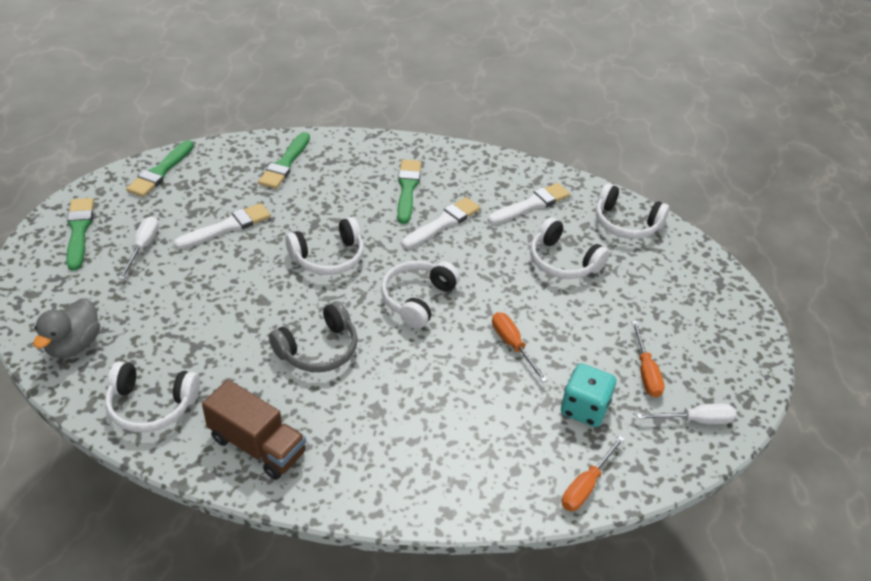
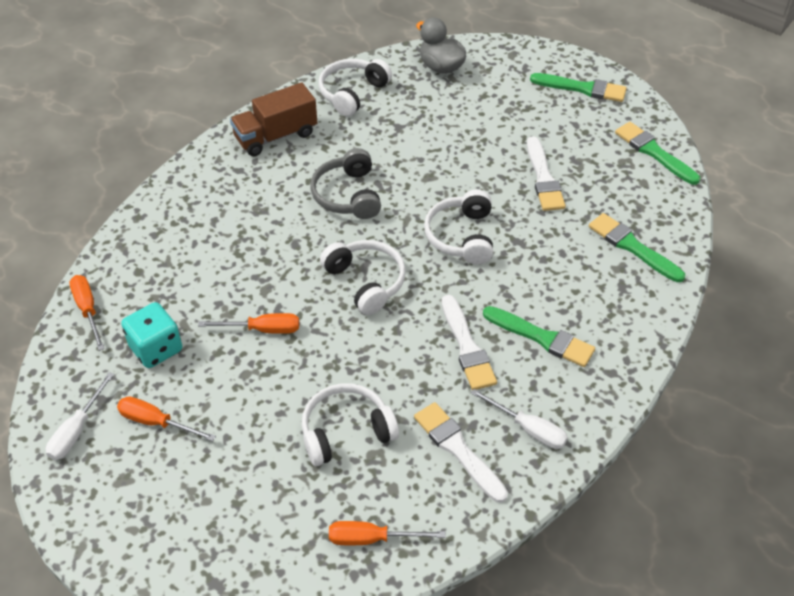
camera: 120 degrees right, 5 degrees up
(143, 247) = (540, 121): white screwdriver -> white screwdriver (528, 429)
(531, 204) = (458, 449): white brush -> white brush turned 150 degrees clockwise
(626, 223) = (372, 538): white headphones -> orange screwdriver

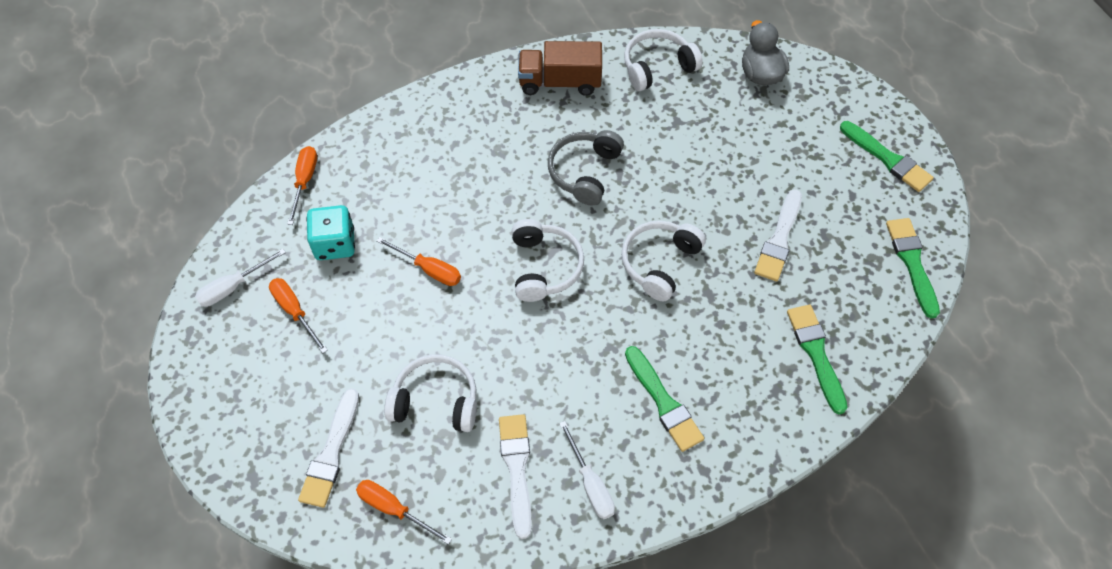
camera: 30 degrees right, 10 degrees up
(467, 347) = (590, 376): white brush -> white brush (331, 453)

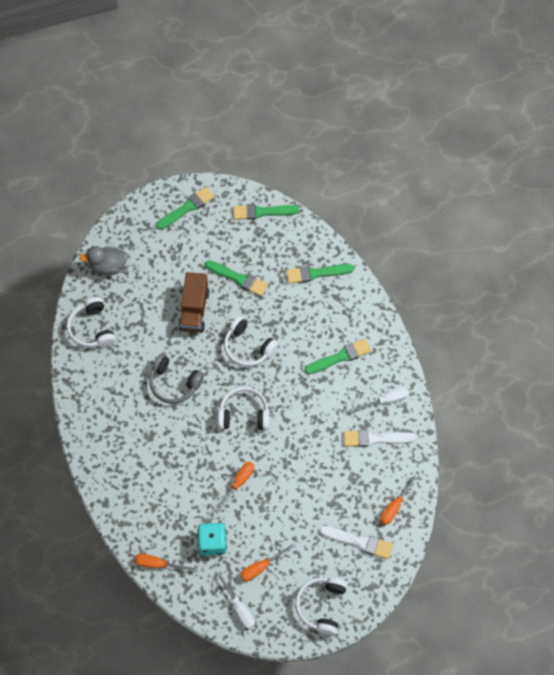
camera: 85 degrees left, 5 degrees up
(436, 400) = (330, 481): white headphones -> white headphones (321, 606)
(560, 82) = (95, 392): brown truck -> brown truck (194, 310)
(779, 239) = (238, 278): white brush -> green brush

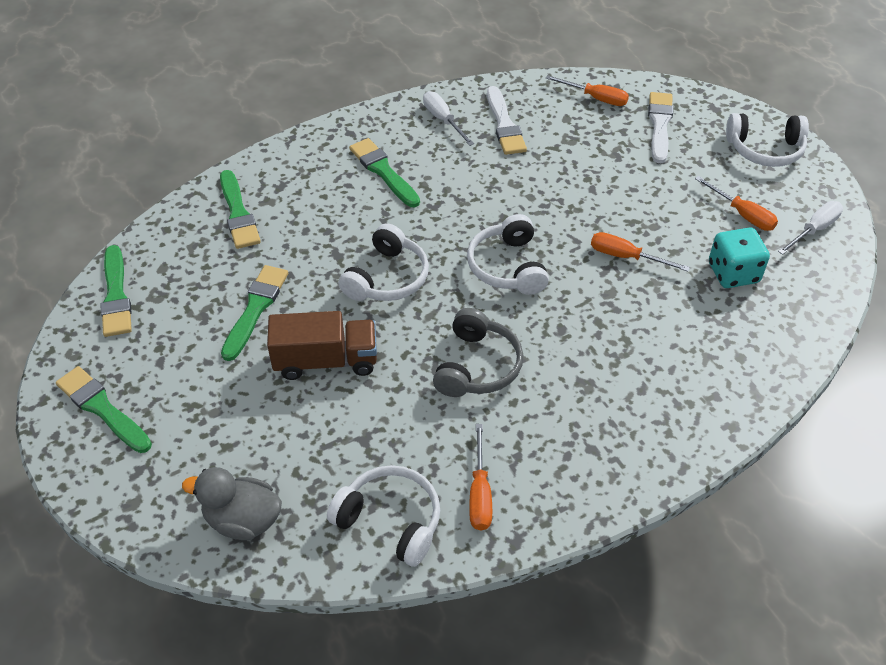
camera: 100 degrees left, 15 degrees down
(92, 329) = (390, 520): white headphones -> white headphones turned 120 degrees counterclockwise
(108, 266) = (243, 520): grey duck -> grey duck turned 120 degrees clockwise
(159, 564) = (799, 333): orange screwdriver -> orange screwdriver (480, 493)

